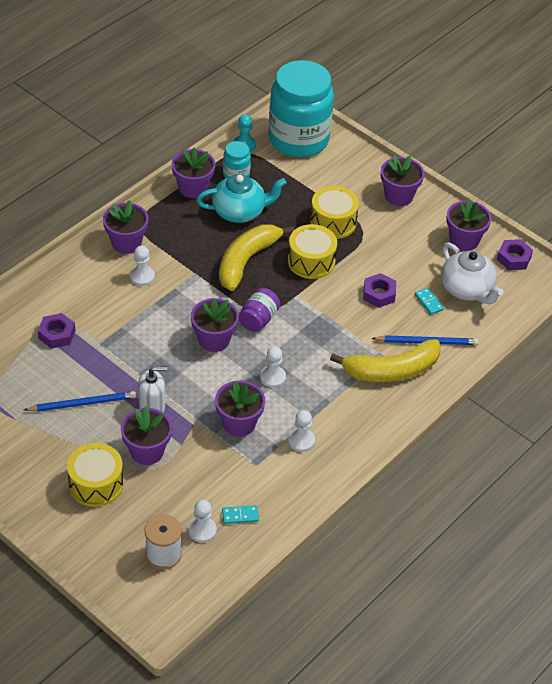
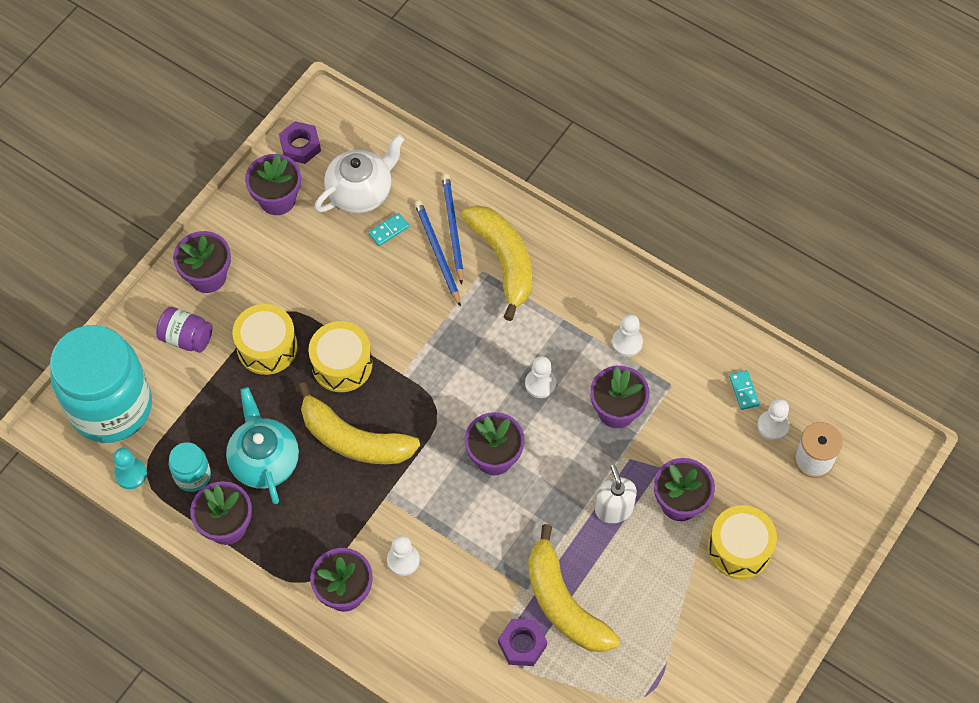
camera: 95 degrees left, 15 degrees up
(82, 363) = (563, 603): none -> yellow banana
(82, 403) = (626, 589): blue pencil -> blue pencil (437, 252)
(258, 319) = (451, 411): purple jar -> purple jar (186, 338)
(379, 294) = (385, 284): purple nut -> none

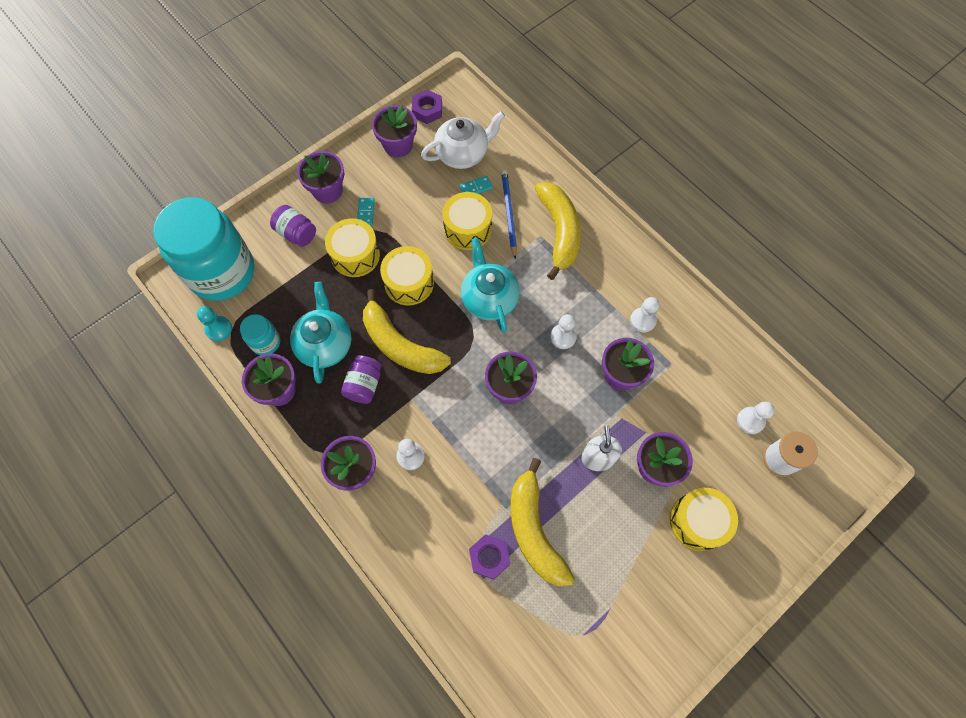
camera: 15 degrees right, 5 degrees up
(325, 495) = (364, 385): none -> purple jar
(393, 283) = (467, 229): none -> yellow drum
(442, 360) = (489, 298): none -> turquoise teapot
(453, 228) = (526, 197): blue pencil -> none
(744, 391) = (732, 384): turquoise domino -> turquoise domino (366, 212)

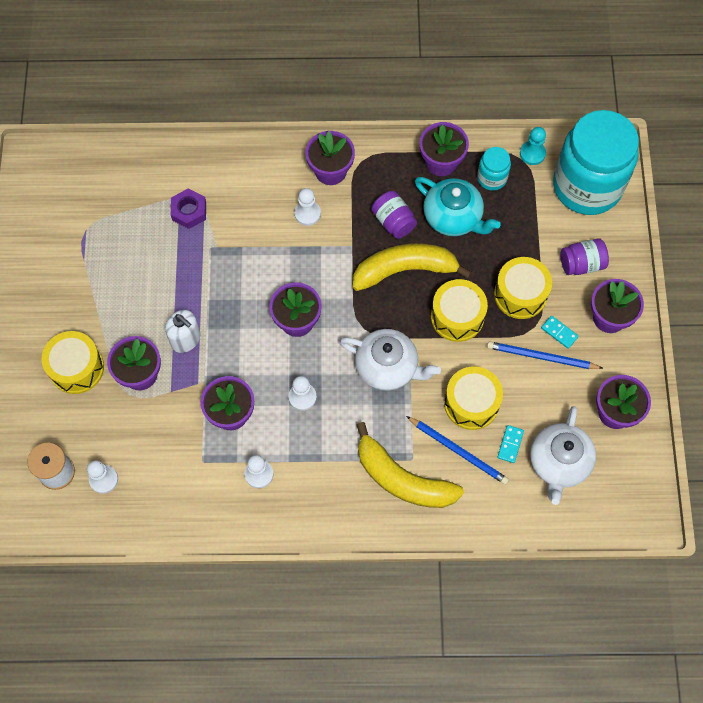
camera: 130 degrees right, 0 degrees up
(394, 211) = (541, 357): none -> blue pencil
(427, 110) = (639, 470): purple nut -> none
(489, 298) = (388, 367): turquoise teapot -> white teapot
(534, 530) = (179, 254): yellow banana -> none

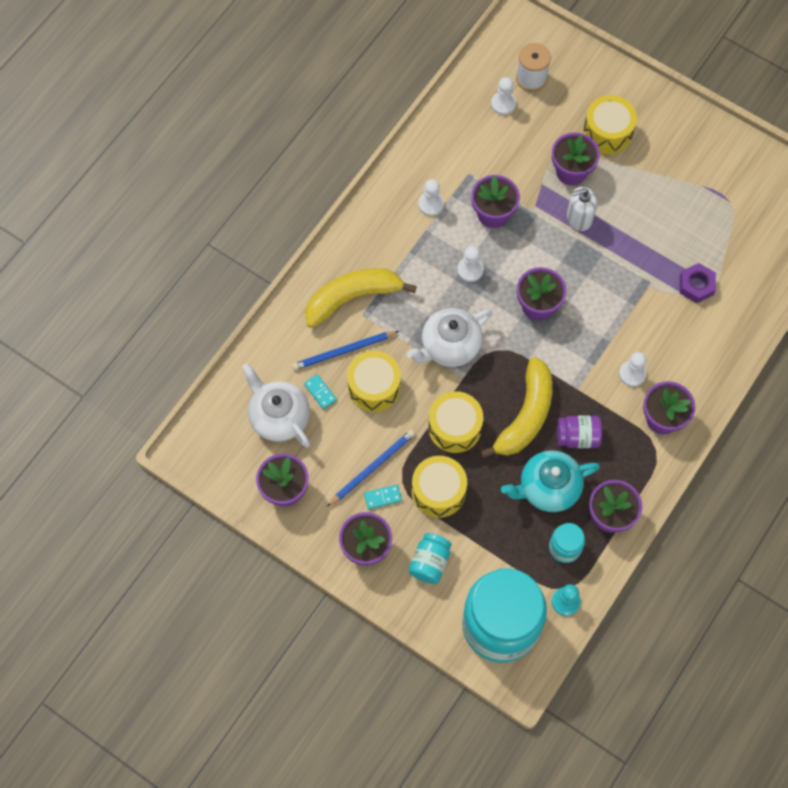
camera: 125 degrees right, 0 degrees up
(581, 264) = (430, 562): purple jar -> turquoise jar

